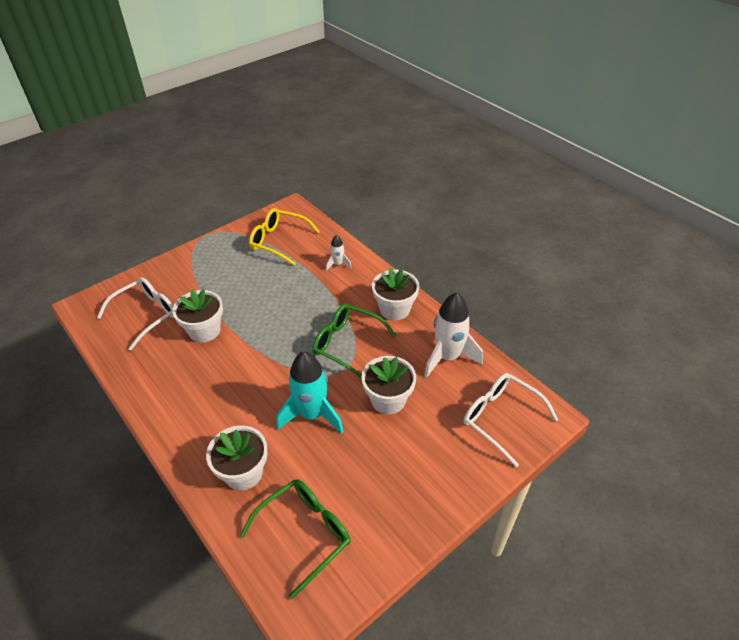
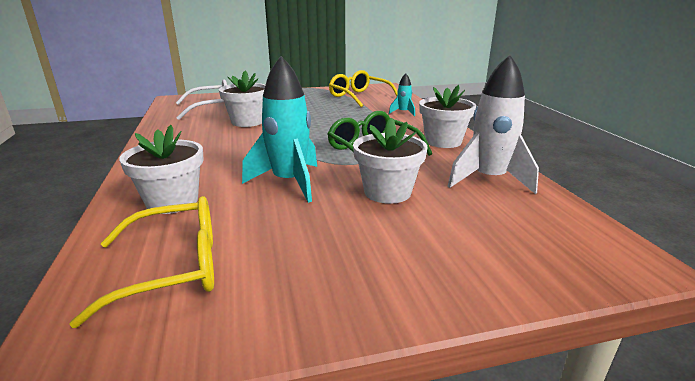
camera: 25 degrees right, 20 degrees down
(305, 533) = (174, 268): green glasses -> yellow glasses
(338, 264) = (403, 112): white rocket -> turquoise rocket
(500, 418) = (543, 243): white glasses -> none

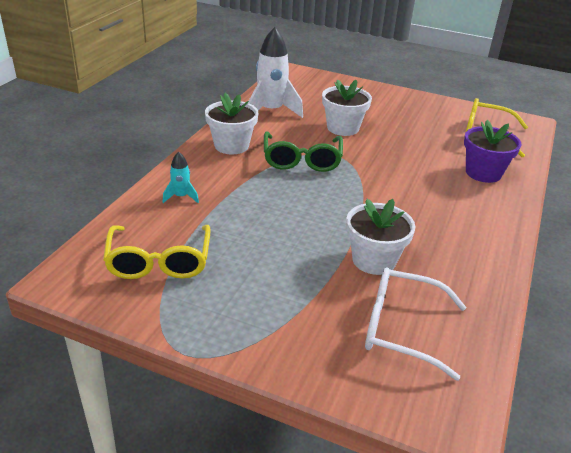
camera: 145 degrees left, 10 degrees up
(172, 202) = (483, 173): white flower pot -> purple flower pot
(289, 182) = (396, 157): turquoise rocket -> none

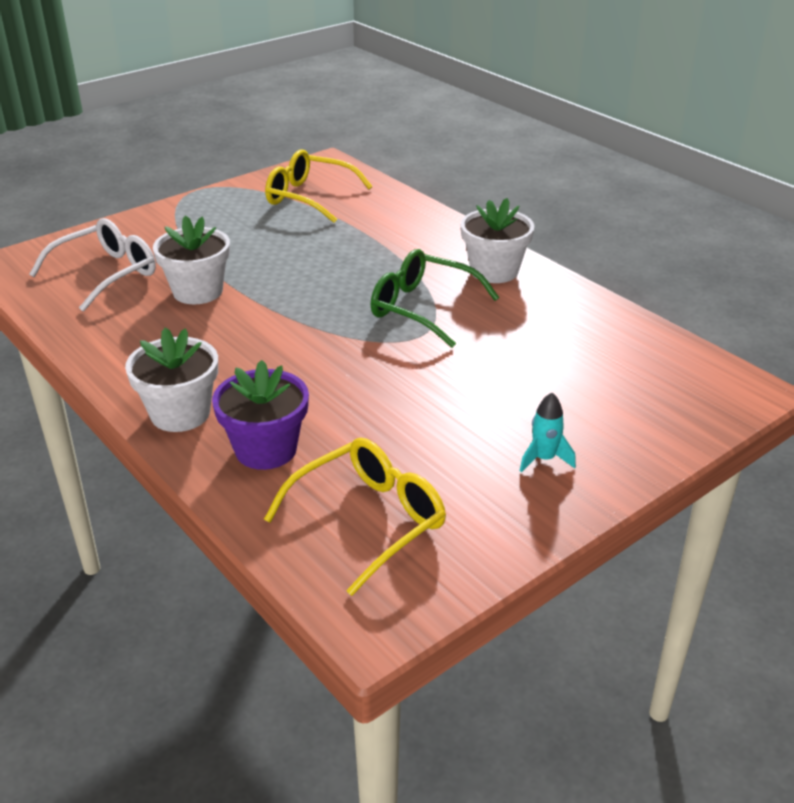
camera: 120 degrees right, 0 degrees up
(181, 197) = (402, 222): turquoise rocket -> turquoise rocket (544, 459)
(271, 111) = (582, 324): white rocket -> none
(343, 128) = (492, 370): white flower pot -> white flower pot (180, 413)

